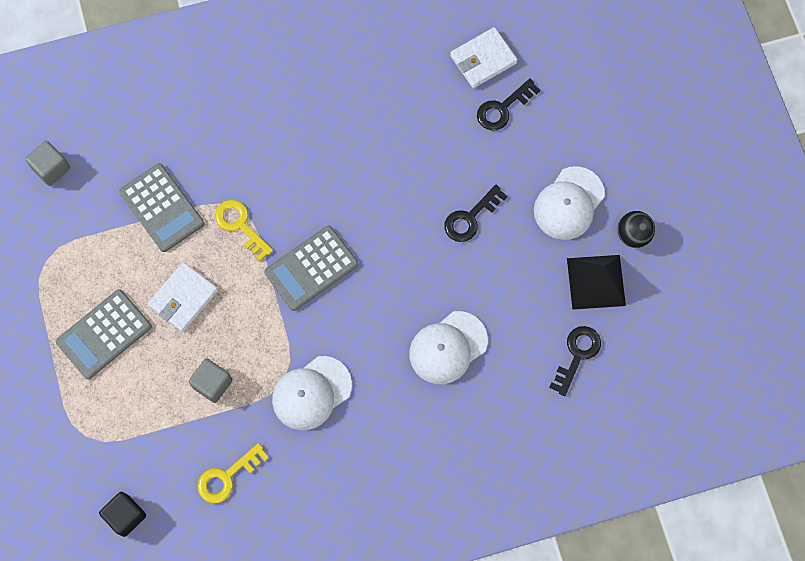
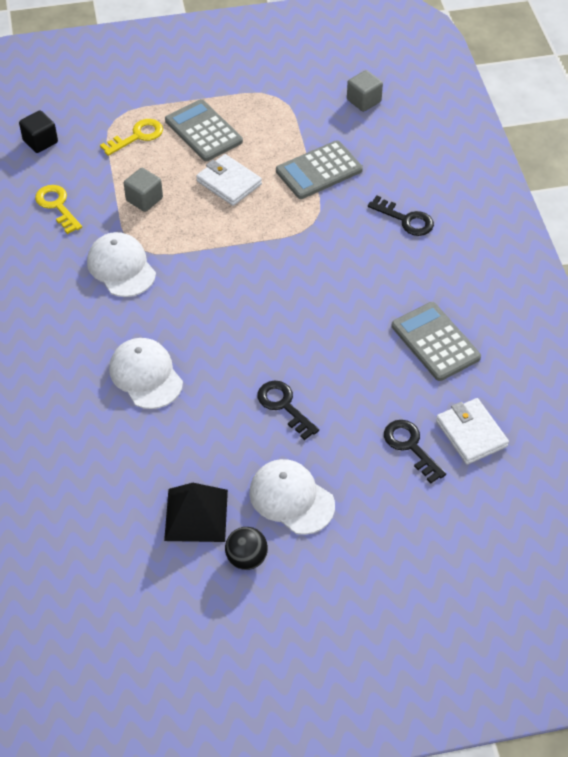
camera: 95 degrees right, 20 degrees down
(240, 225) = (295, 224): yellow key -> yellow key (137, 136)
(311, 268) = (245, 274): grey calculator -> grey calculator (435, 342)
(577, 355) = (116, 488): black key -> black key (406, 219)

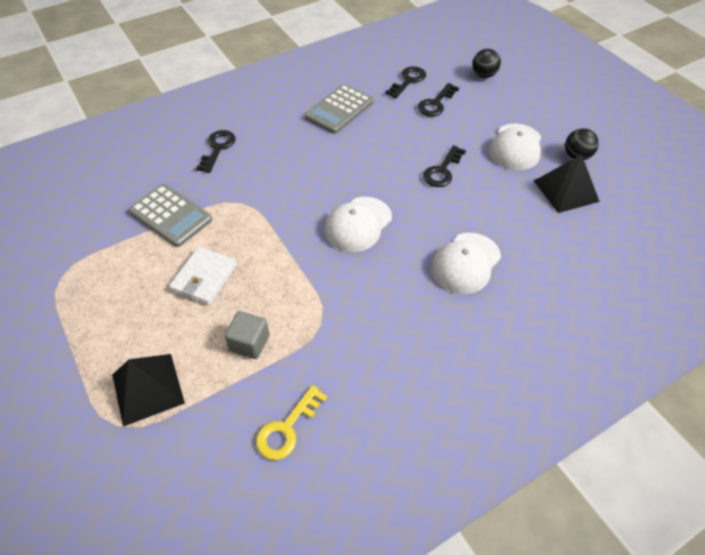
camera: 110 degrees left, 0 degrees up
(40, 141) = (178, 502): black cube -> none
(121, 267) = (352, 328): white cap -> white cap (358, 224)
(137, 136) = (148, 388): yellow key -> black pyramid
(203, 131) = (128, 325): grey calculator -> none
(364, 101) = (62, 208): grey cube -> none
(454, 529) = (484, 75): none -> black ball
(471, 433) = (408, 81): white wallet -> black key

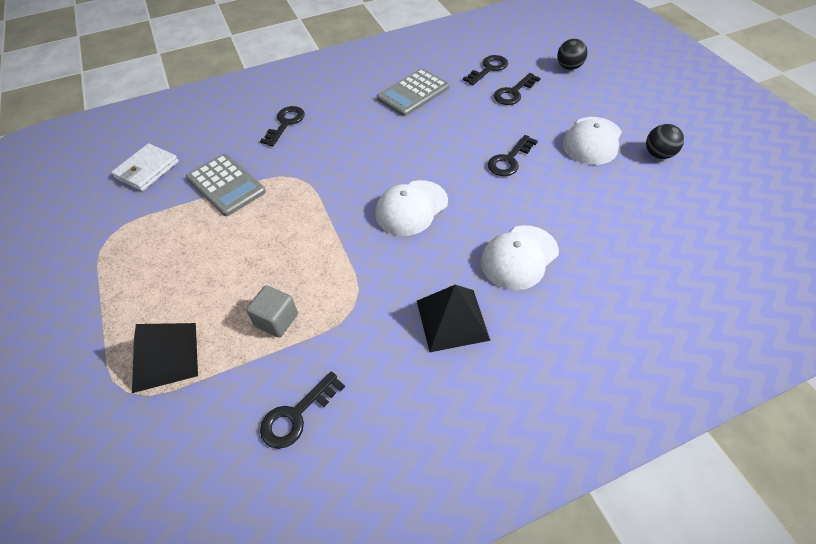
camera: 10 degrees right, 0 degrees up
(204, 278) = (245, 249): white wallet -> white wallet (147, 170)
(287, 428) = (296, 415): yellow key -> black key
(566, 191) = (641, 190): black pyramid -> black pyramid (452, 320)

